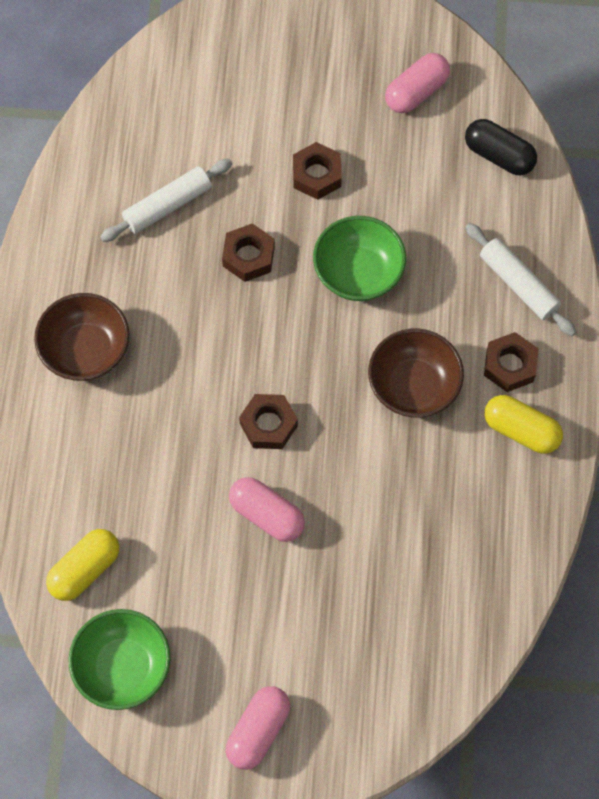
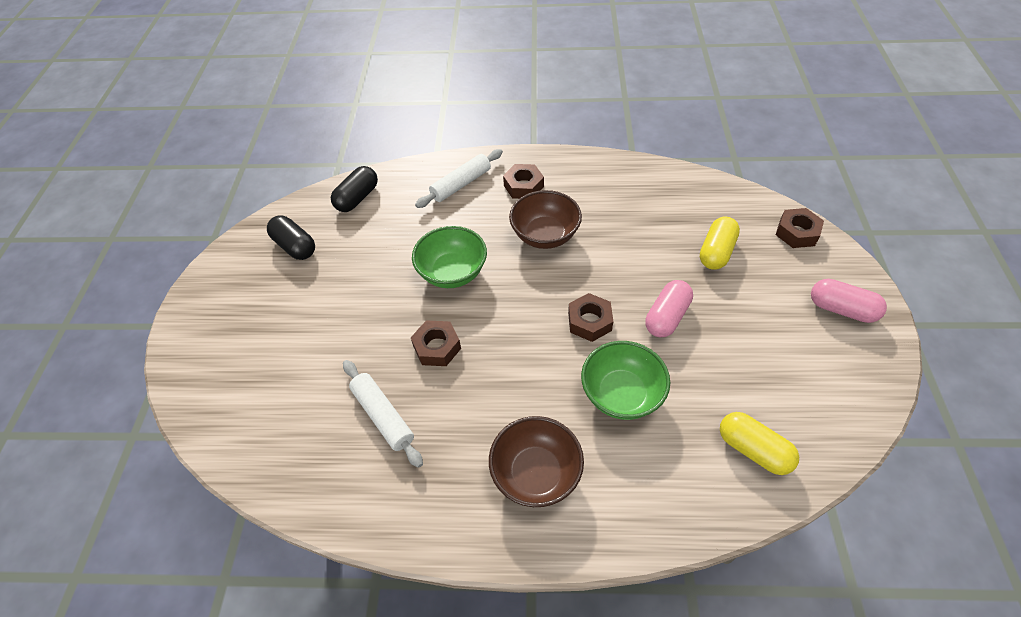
camera: 90 degrees left, 15 degrees down
(123, 667) = (830, 409): green bowl -> green bowl (621, 394)
(316, 175) = (362, 305): brown nut -> brown nut (797, 233)
(416, 92) = (295, 246): pink capsule -> black capsule
(521, 430) = (571, 179): yellow capsule -> yellow capsule (716, 252)

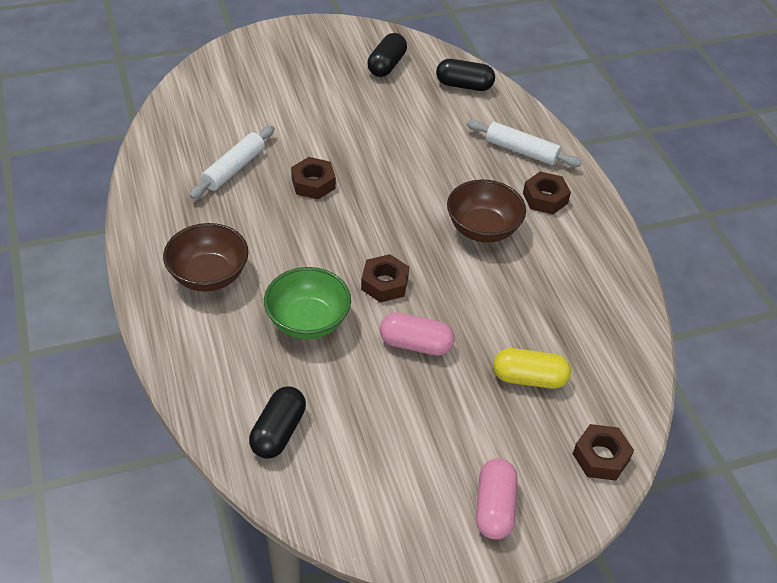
camera: 65 degrees right, 5 degrees down
(452, 272) = (402, 173): green bowl -> none
(753, 450) = (278, 432): yellow capsule -> black capsule

